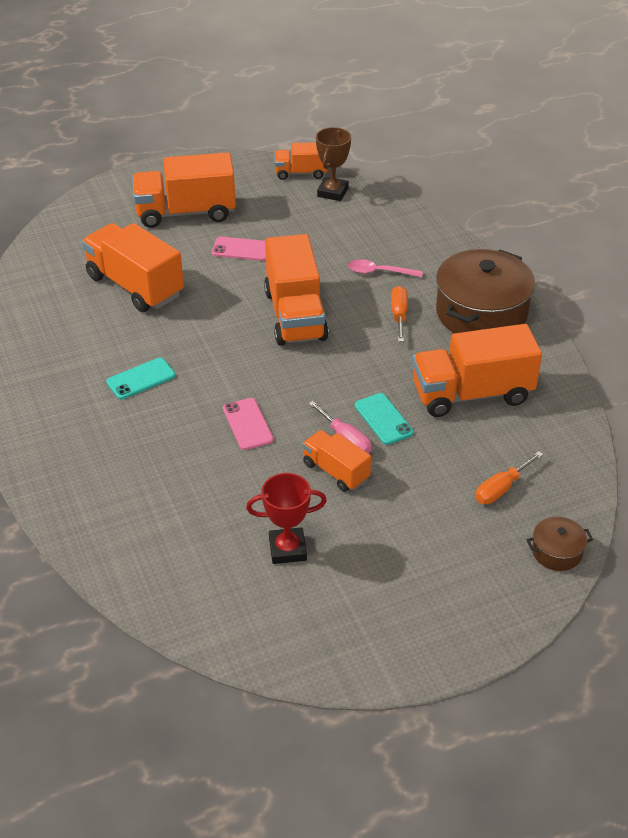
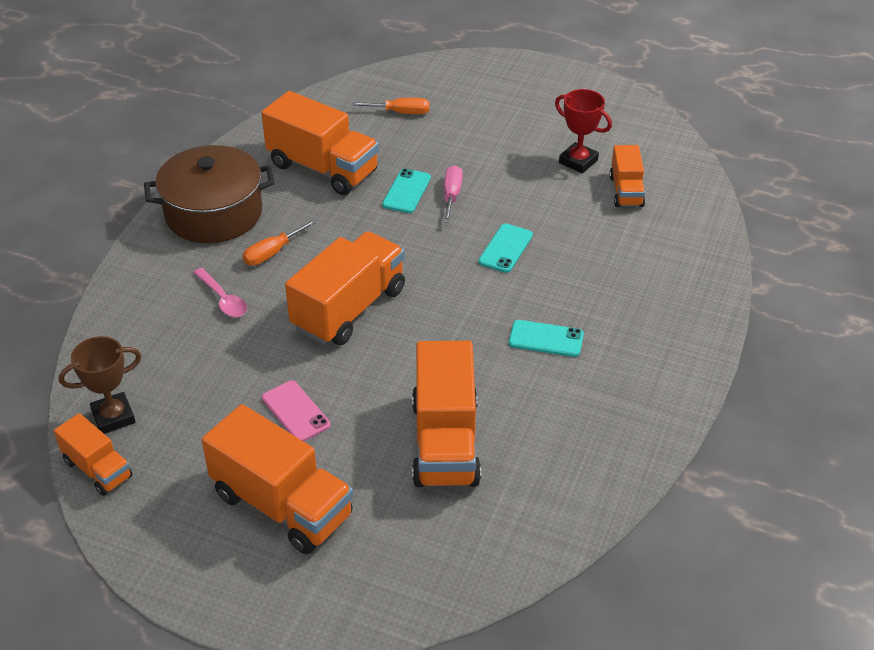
camera: 135 degrees left, 0 degrees up
(248, 424) = (505, 248): pink phone -> turquoise phone
(336, 471) = (487, 182): orange truck -> orange truck (626, 191)
(557, 552) = (423, 71): brown pot -> none

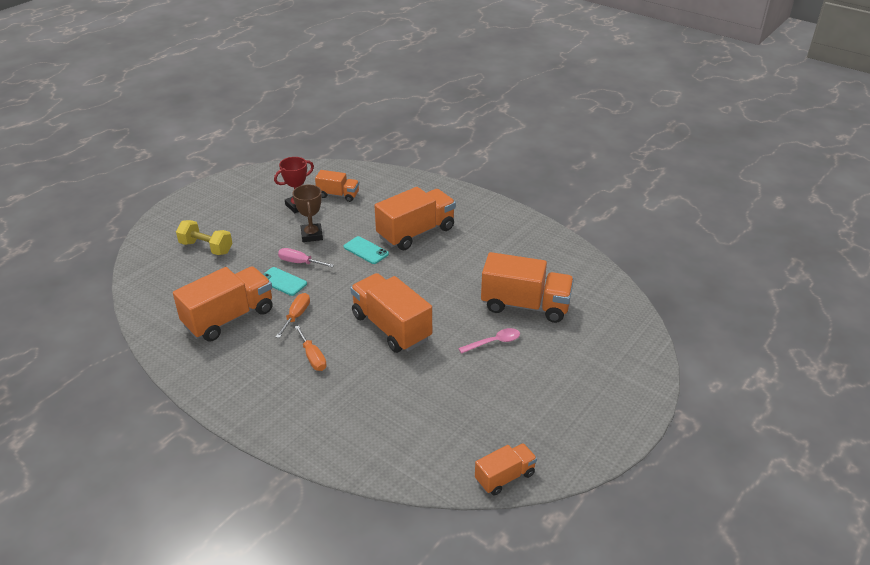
camera: 75 degrees left, 5 degrees down
(113, 417) = (454, 464): brown trophy -> brown trophy (312, 235)
(214, 213) = (246, 384): brown pot -> none
(223, 299) = (351, 390): pink spoon -> pink spoon (493, 342)
(282, 505) = (559, 383): orange truck -> orange truck (416, 233)
(295, 411) = (480, 366): pink phone -> none
(400, 112) = (189, 269): orange screwdriver -> orange screwdriver (296, 316)
(448, 112) = (206, 247): none -> yellow dumbbell
(546, 339) = (454, 251): turquoise phone -> none

